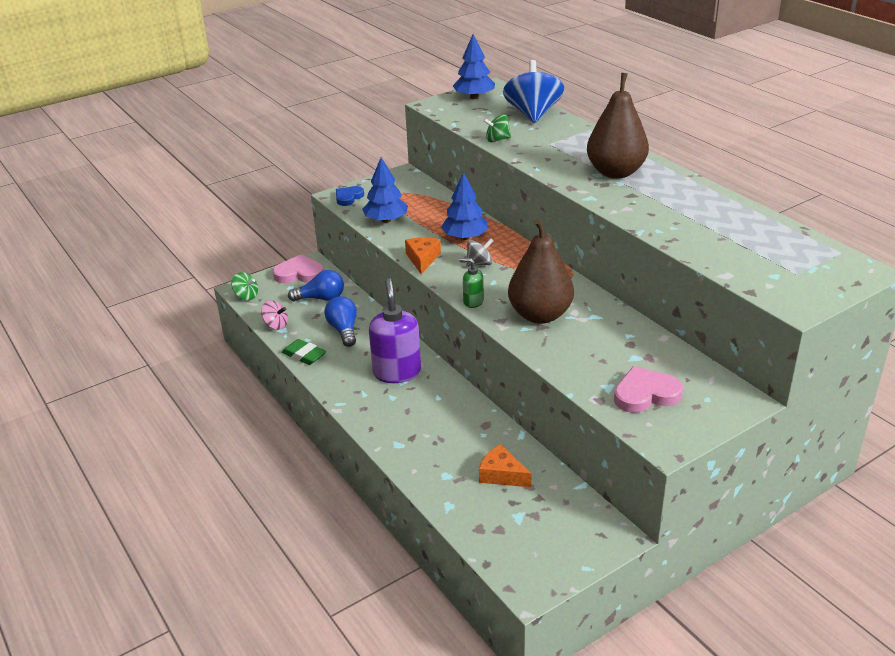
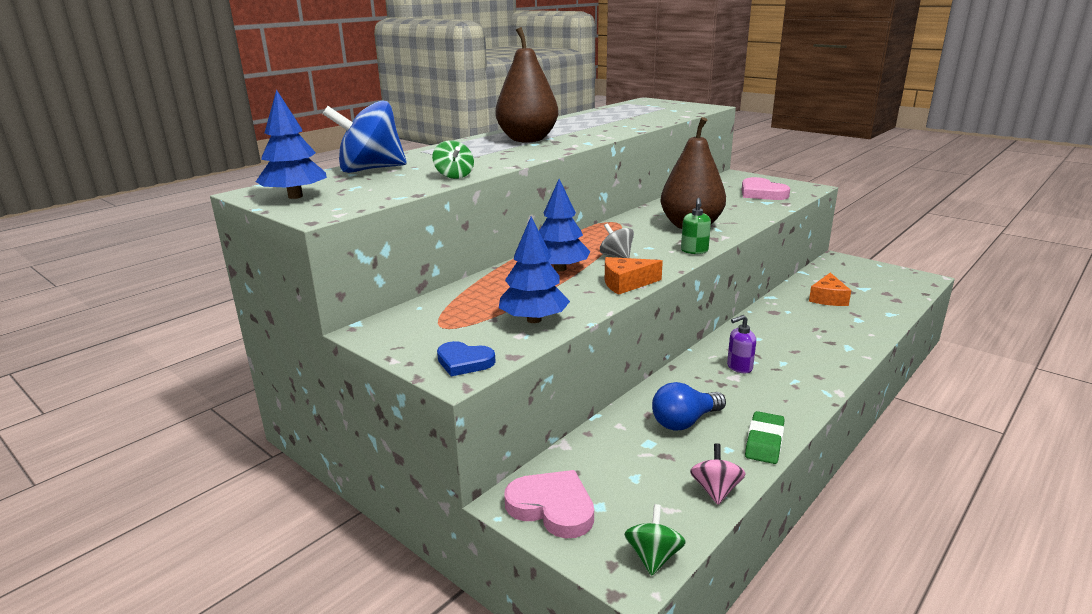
camera: 105 degrees left, 10 degrees down
(299, 273) = (552, 507): pink heart -> pink heart turned 135 degrees clockwise
(321, 298) = (618, 461): blue light bulb -> none
(397, 372) = (739, 367): purple soap dispenser -> purple soap dispenser, size x0.49

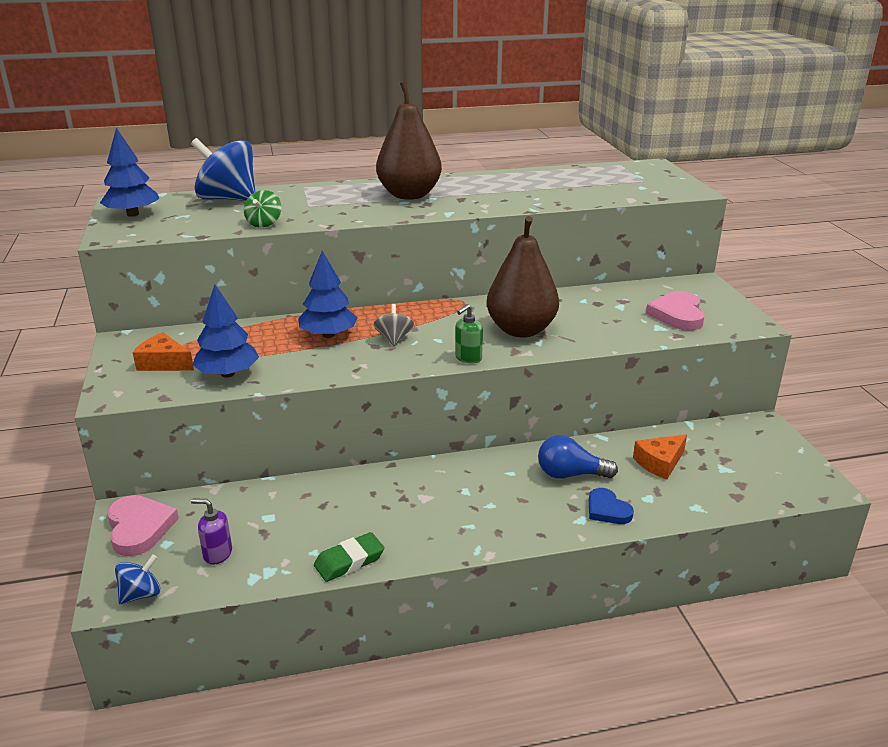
camera: 35 degrees right, 5 degrees up
(464, 362) = (130, 389): blue heart -> blue heart (607, 510)
(626, 283) = (349, 368): orange cheese -> orange cheese (164, 363)
(653, 557) = (141, 594): green spinning top -> blue spinning top
(684, 422) = (320, 514): blue light bulb -> blue light bulb (570, 474)
(715, 490) = (252, 575): pink spinning top -> none
(739, 367) = (444, 491): purple soap dispenser -> purple soap dispenser (217, 554)

